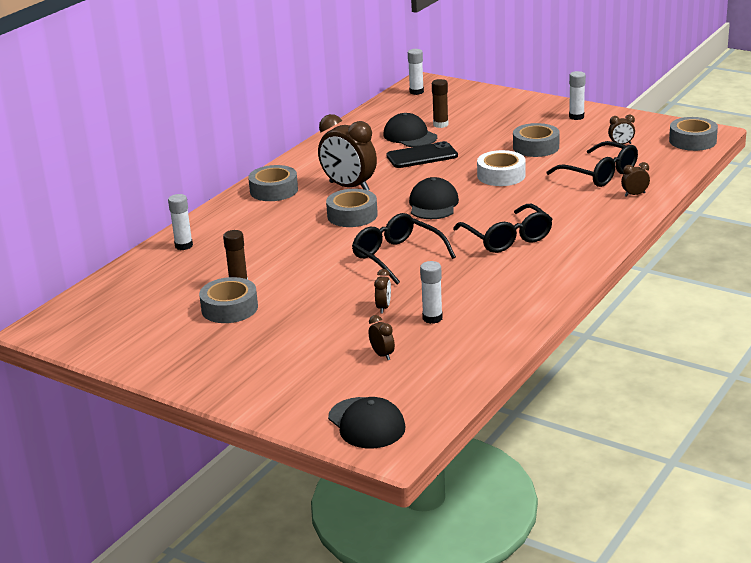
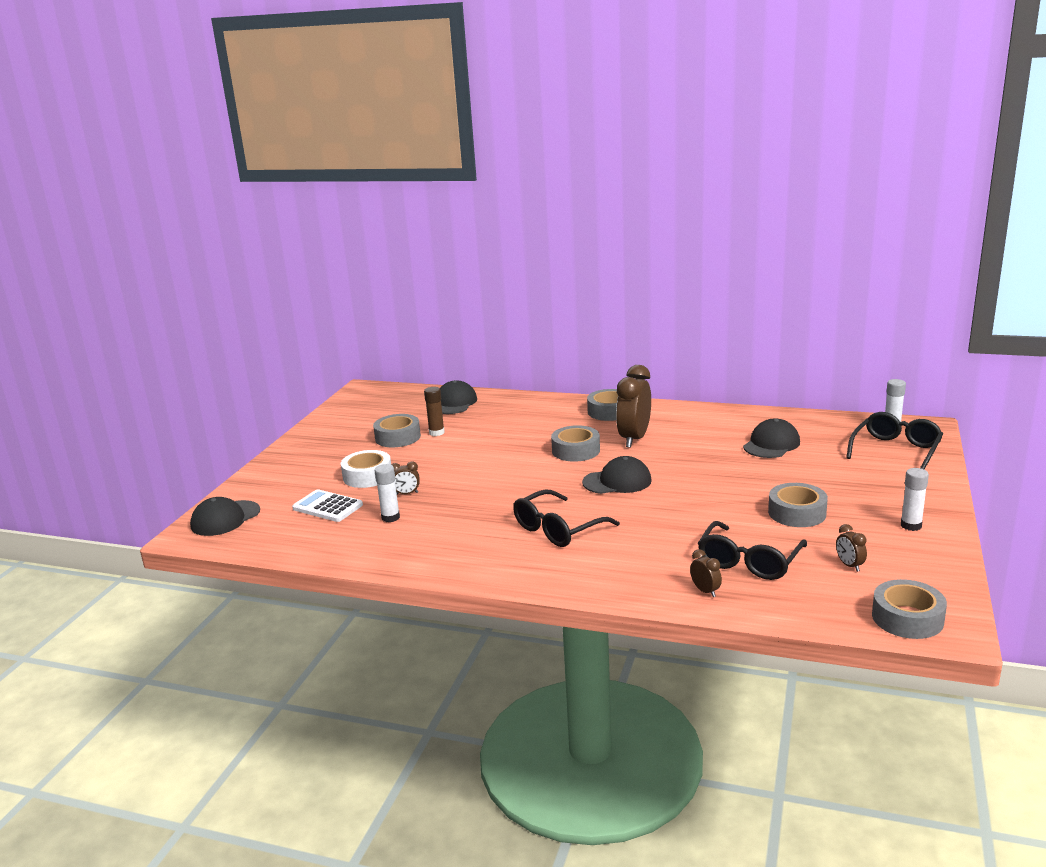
camera: 75 degrees right, 5 degrees down
(160, 269) = (454, 403): none -> black cap
(183, 246) = (494, 402): white glue stick -> none
(382, 355) = (327, 507): brown clock -> white calculator
(397, 257) = (501, 483): black glasses -> black glasses (895, 451)
(422, 156) = (726, 458): black phone -> none
(440, 124) = (814, 454): brown glue stick -> none
(501, 175) = (706, 504): white tape -> white tape (367, 476)

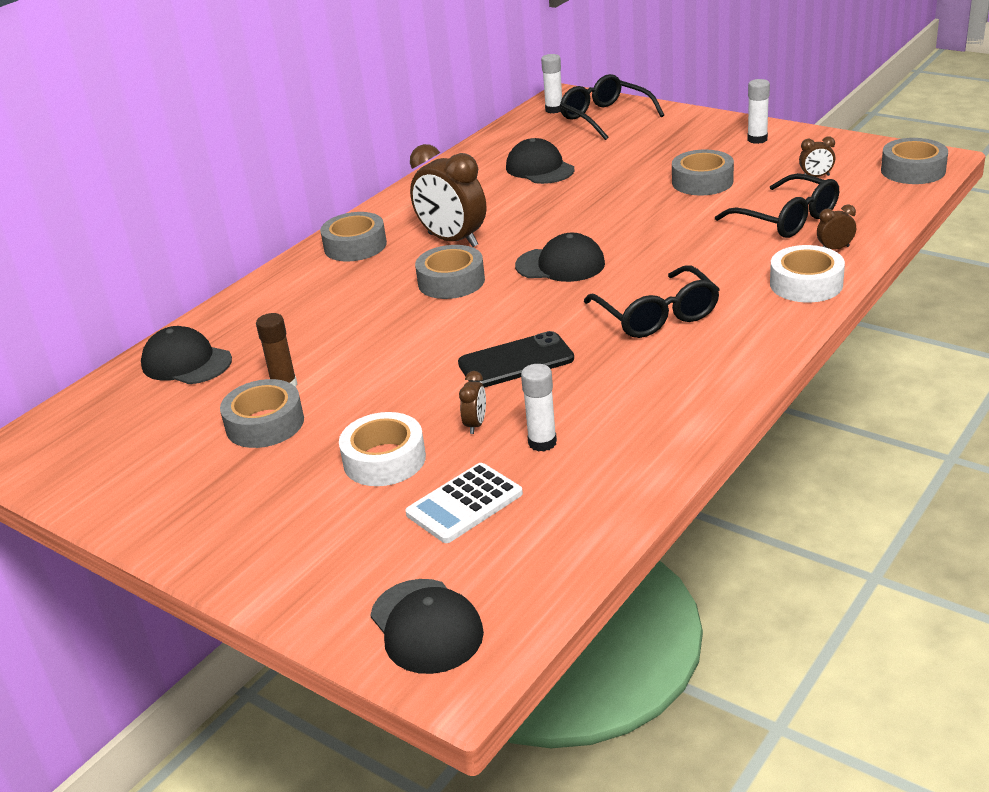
camera: 70 degrees left, 10 degrees up
(481, 491) = (516, 361): none -> black phone
(617, 481) = (560, 265): black cap -> black cap turned 90 degrees clockwise
(634, 584) = (806, 284): none -> white tape

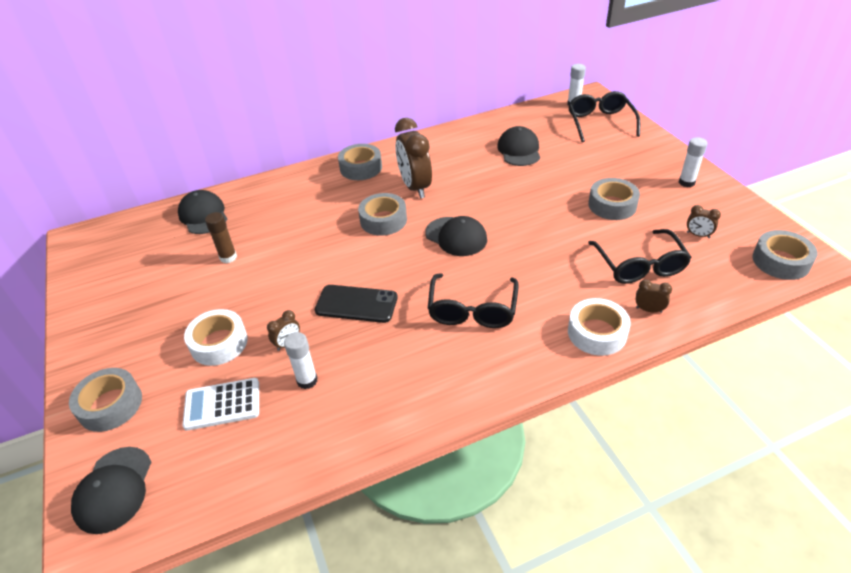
camera: 30 degrees right, 10 degrees up
(265, 424) = (193, 281): grey tape -> grey tape (110, 405)

